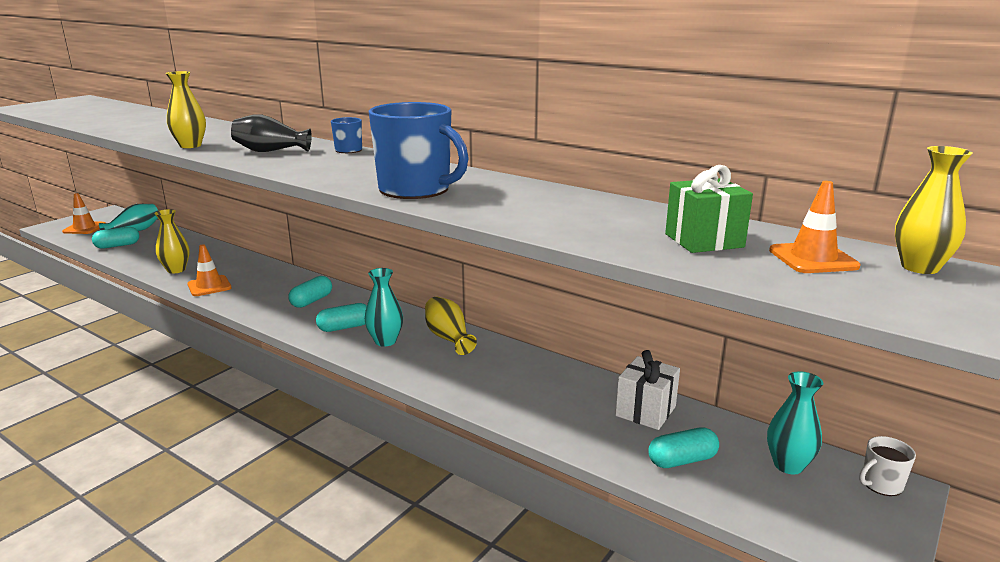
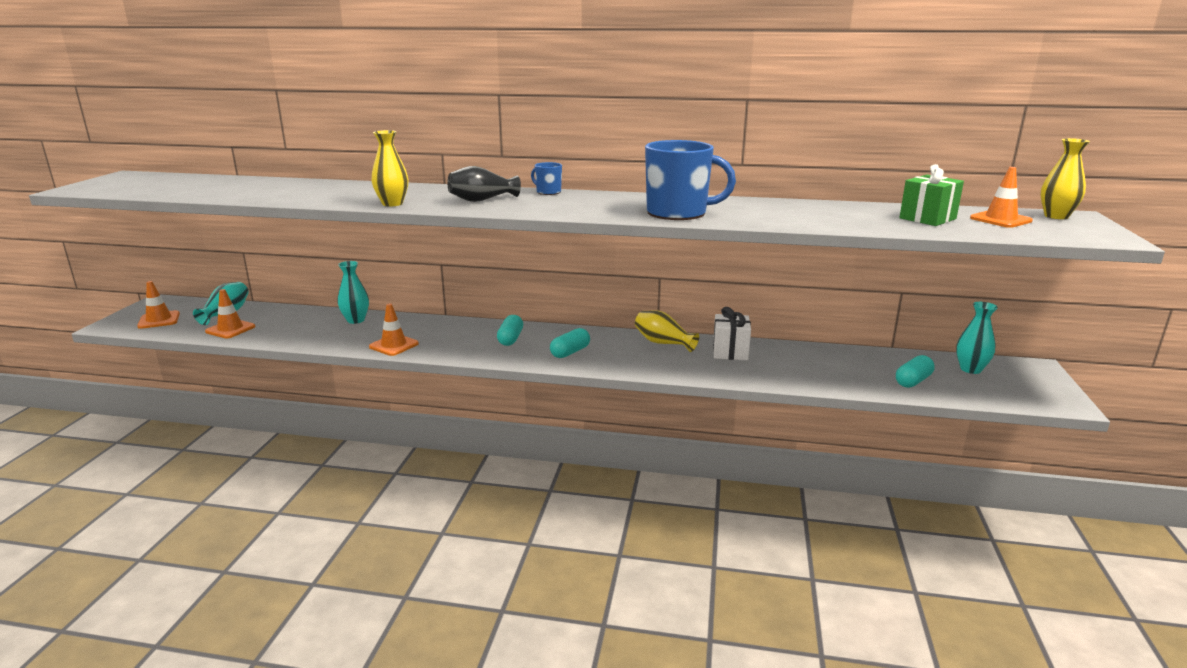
camera: 25 degrees left, 0 degrees up
(117, 245) = (230, 329): turquoise capsule -> orange traffic cone
(176, 270) = (335, 338): yellow vase -> none
(385, 341) = (618, 355): turquoise vase -> turquoise vase (356, 320)
(645, 411) = (857, 359): white gift -> white gift (730, 352)
(881, 484) = (1025, 367): white mug -> none

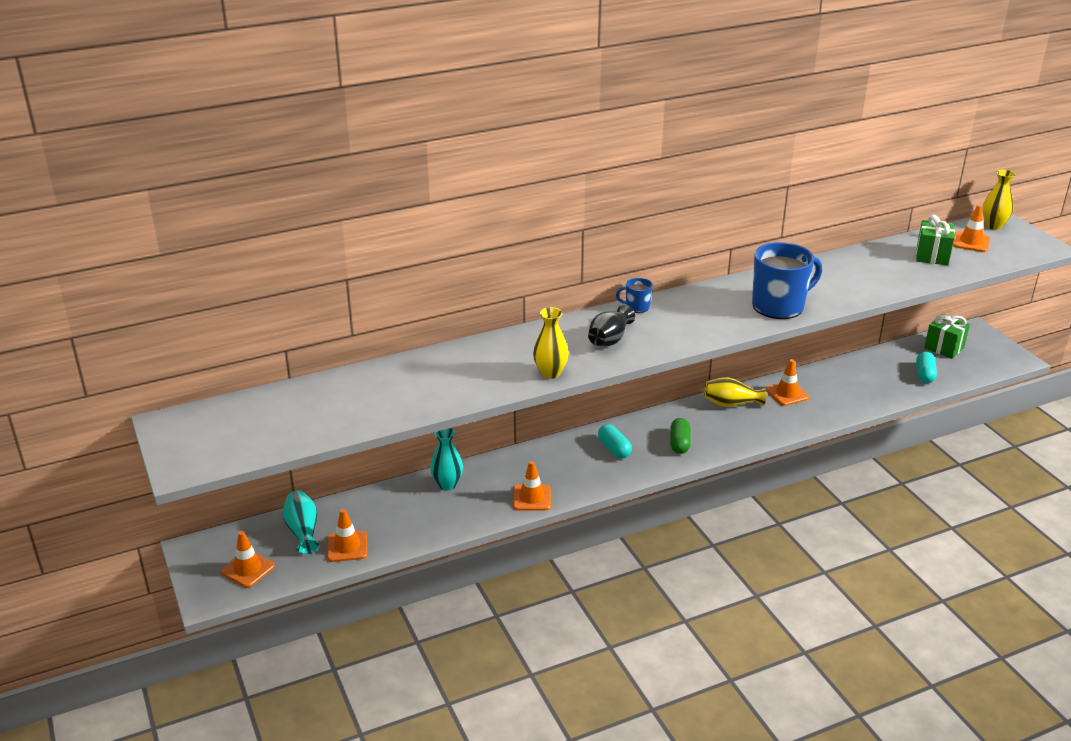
camera: 35 degrees left, 10 degrees up
(570, 352) = (679, 443): turquoise capsule -> green capsule
(730, 352) = (787, 393): white gift -> orange traffic cone
(970, 369) = (944, 348): turquoise vase -> green gift

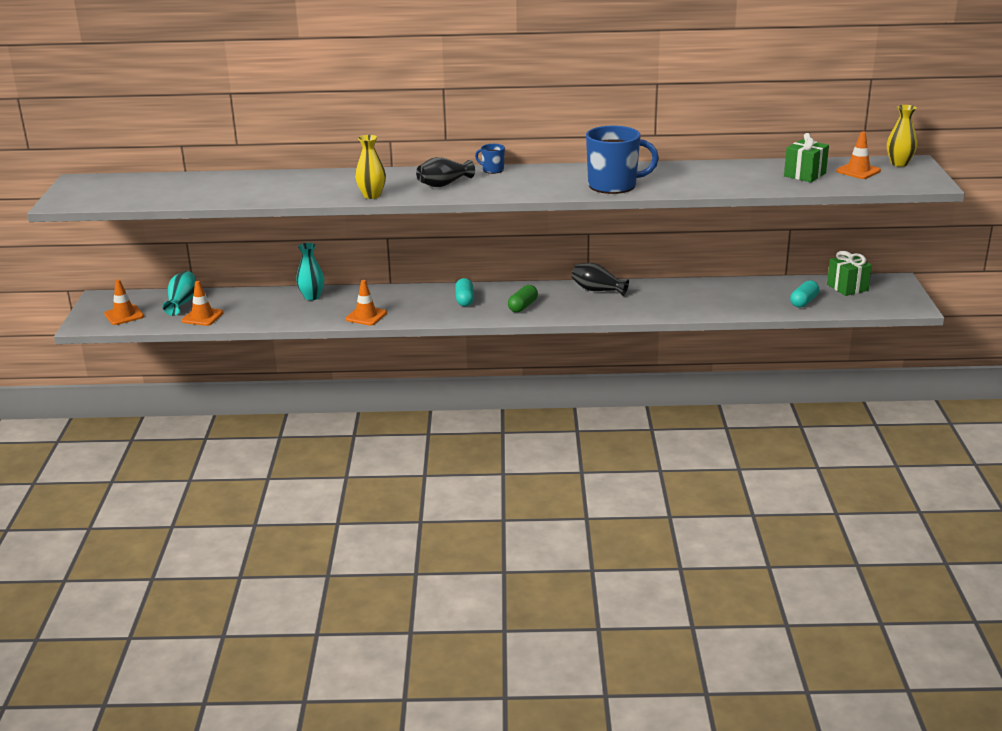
camera: 25 degrees right, 5 degrees down
(731, 404) = (597, 290): yellow vase -> black vase
(787, 393) = (655, 292): orange traffic cone -> none

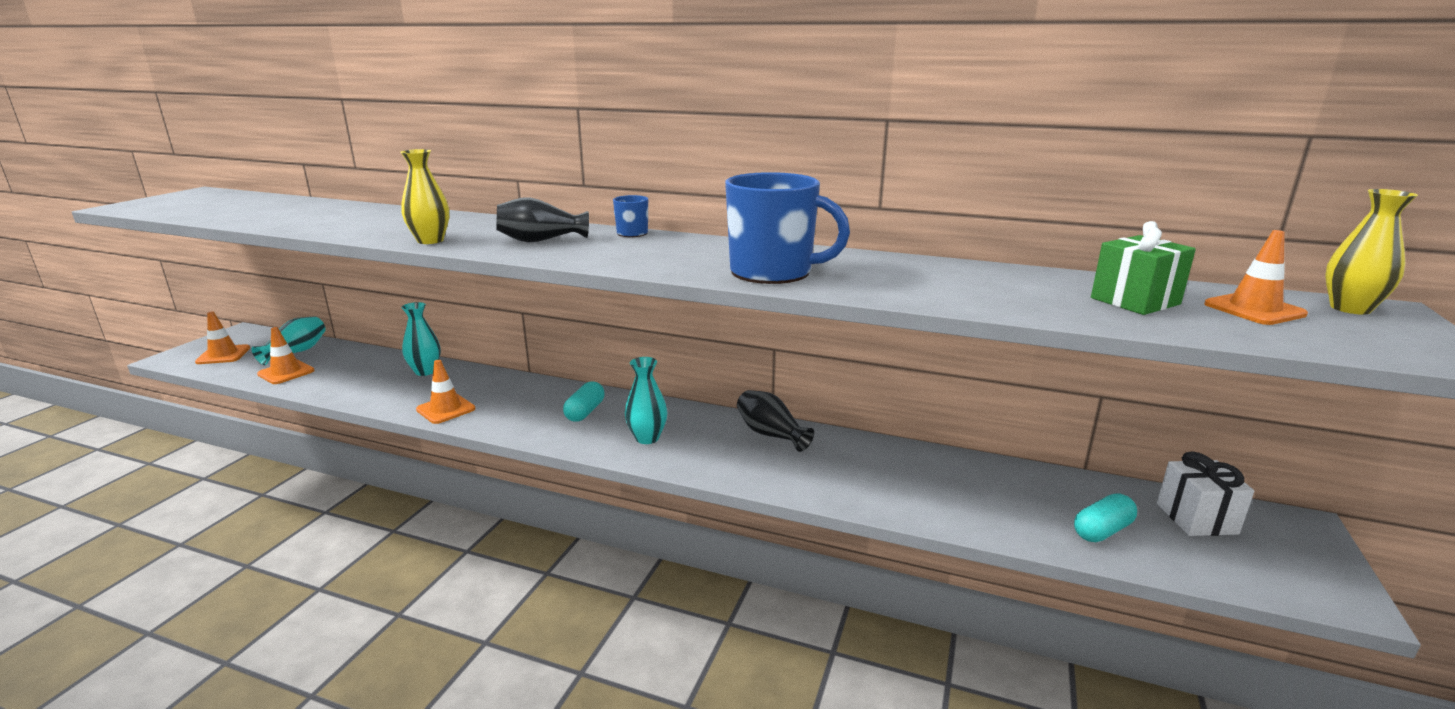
camera: 20 degrees right, 5 degrees down
(523, 306) = (647, 438): green capsule -> turquoise vase
(847, 287) = (1196, 518): green gift -> white gift

